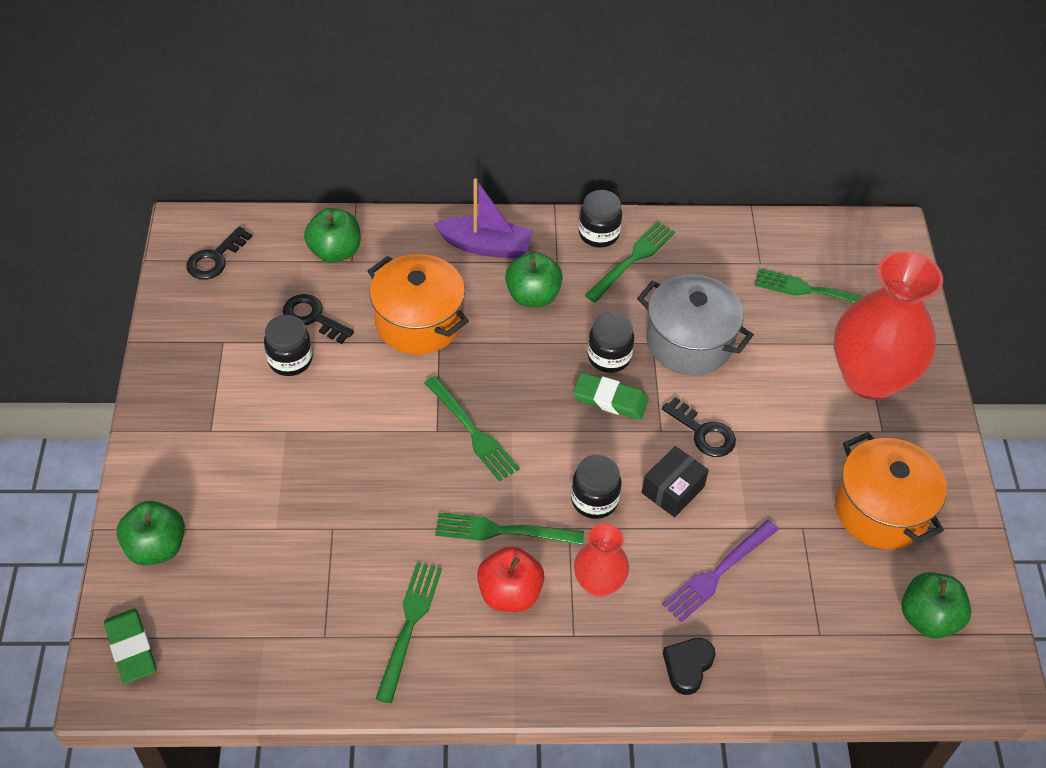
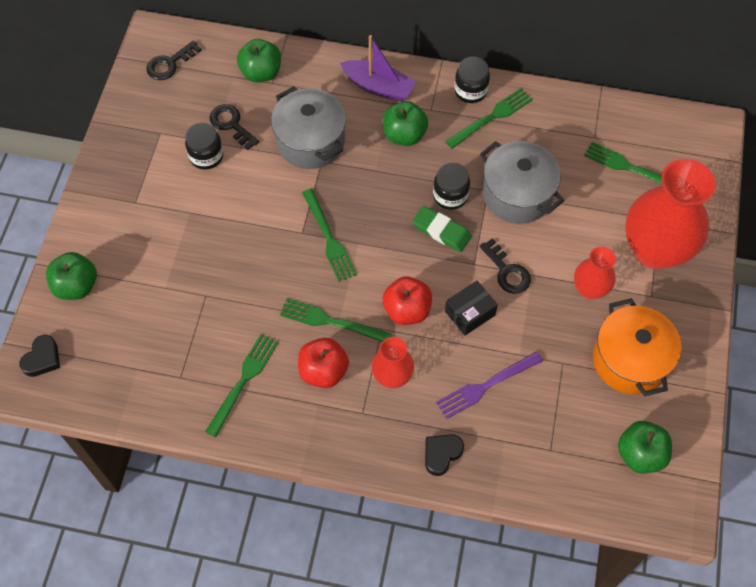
camera: 15 degrees right, 10 degrees up
(131, 648) = (42, 359): green eraser -> black heart
(418, 322) = (310, 141): orange pot -> grey pot
(594, 500) = (407, 310): black jar -> red apple
(808, 435) = (590, 289): none -> red vase

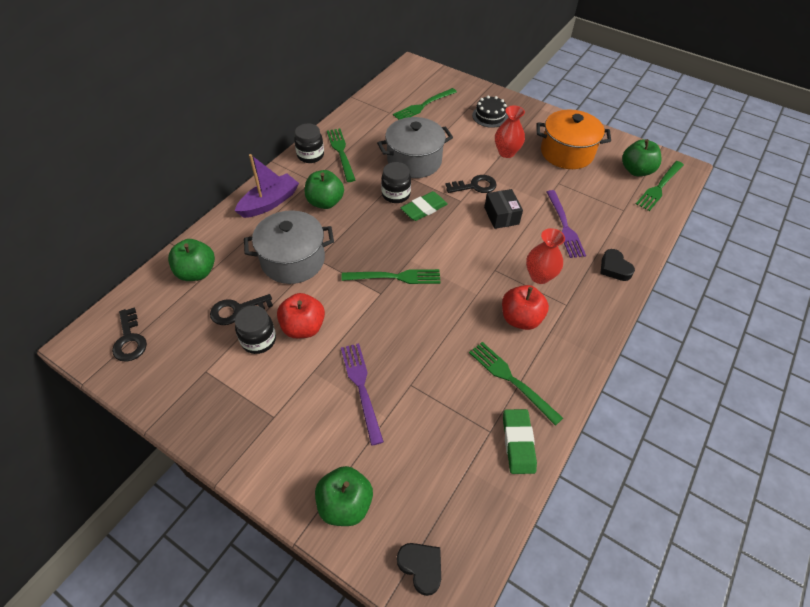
camera: 70 degrees left, 10 degrees down
(177, 404) = (518, 443): none -> green eraser
(188, 256) = (361, 387): none -> purple fork
(330, 321) = (475, 300): green fork -> green fork (659, 187)
(407, 310) = (484, 249): red apple -> red apple (303, 327)
(655, 250) = (490, 116): red vase -> black cake

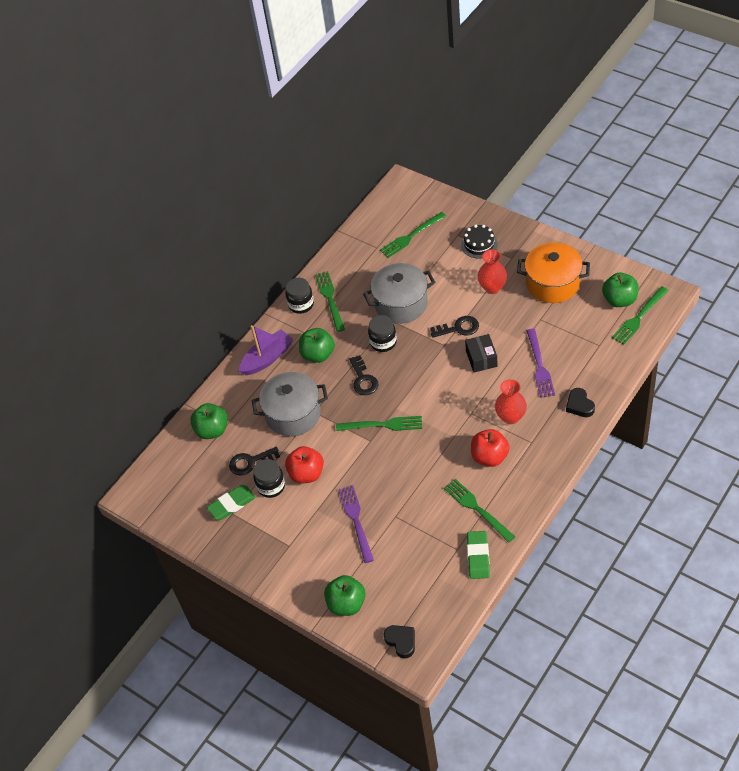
camera: 10 degrees right, 0 degrees up
(129, 339) = (168, 491): black key -> black key (363, 379)
(424, 209) = (409, 356): green eraser -> green eraser (231, 504)

